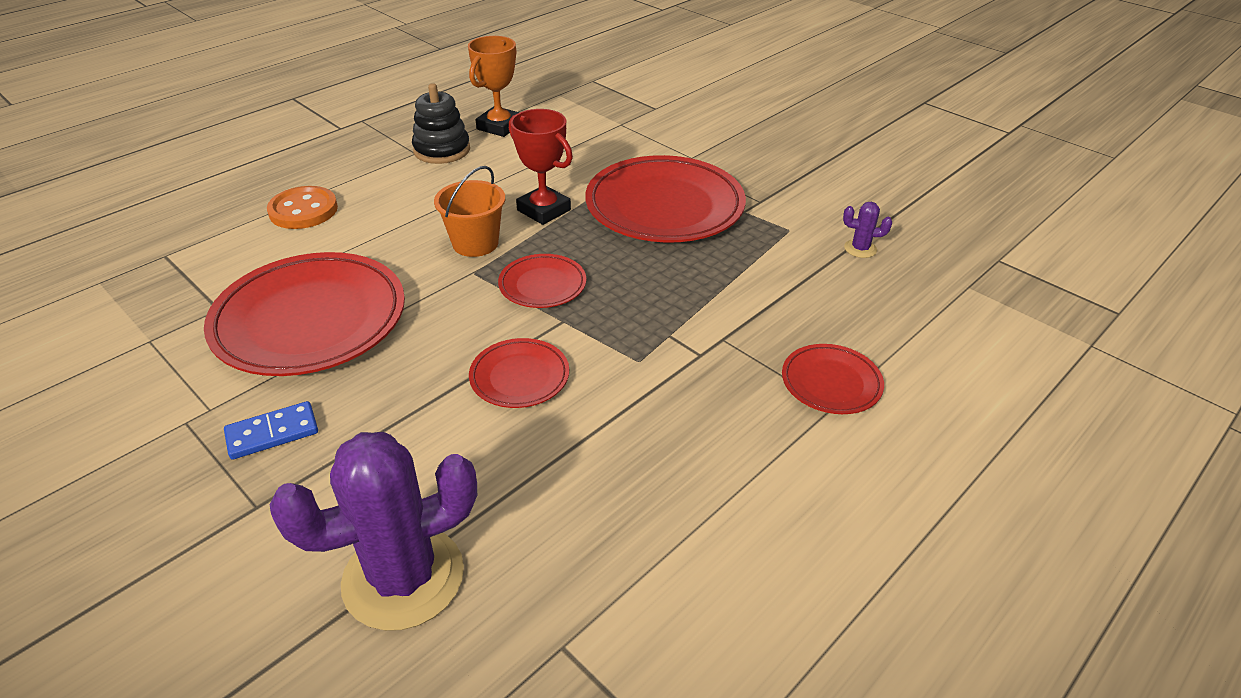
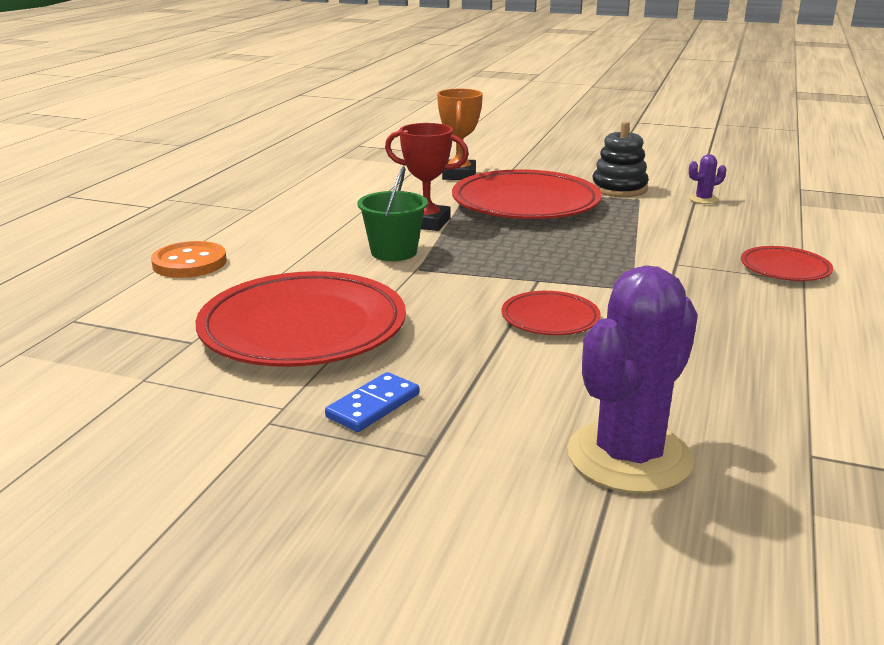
camera: 25 degrees left, 15 degrees down
(442, 150) = (277, 204): black stacking toy -> black stacking toy (619, 189)
(475, 243) = (393, 252): orange bucket -> green bucket
(499, 126) = (312, 182): orange trophy -> orange trophy (459, 175)
(542, 285) = (490, 264): red plate -> none

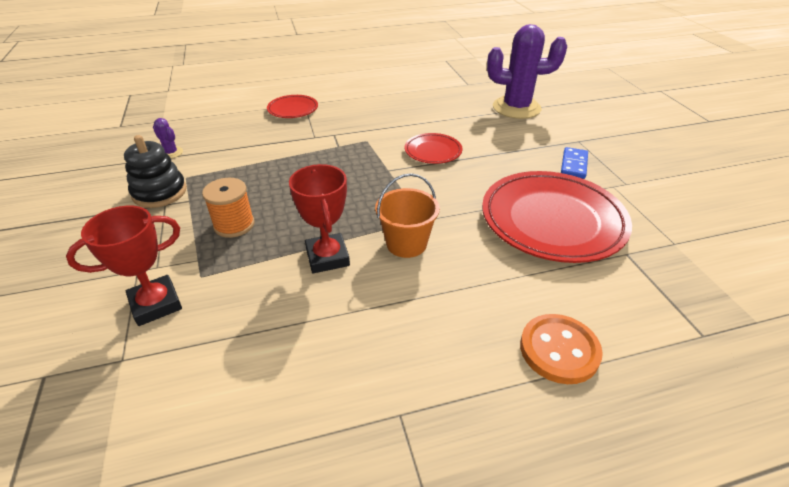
camera: 125 degrees left, 15 degrees up
(373, 406) = (573, 165): blue domino -> blue domino turned 75 degrees counterclockwise
(393, 252) = (406, 243): green bucket -> orange bucket
(459, 175) = (156, 304): orange trophy -> red trophy
(525, 203) = (234, 225): red plate -> orange spool

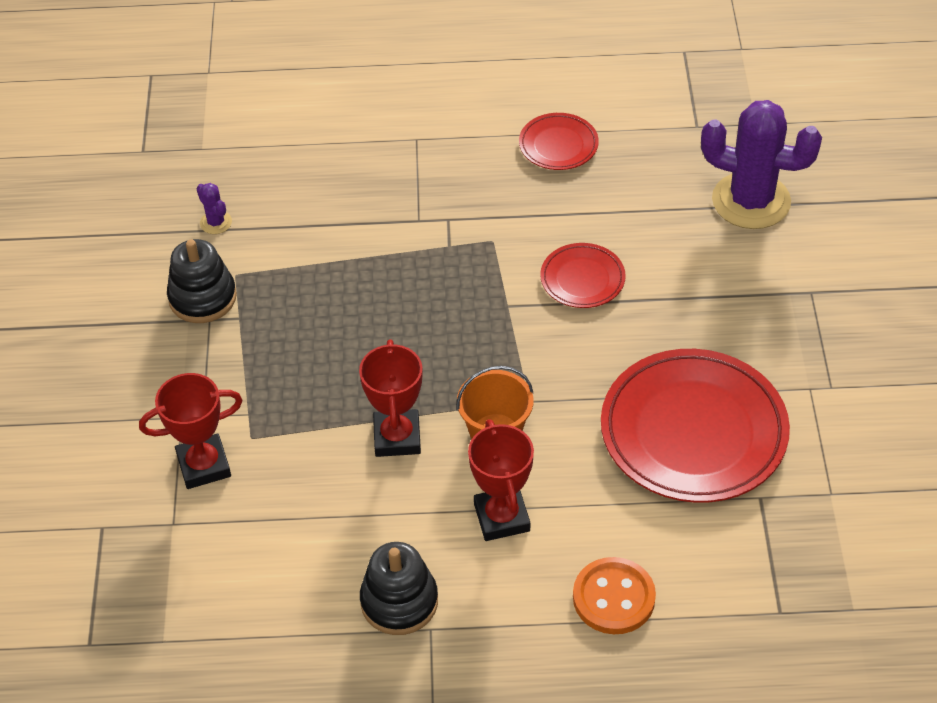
camera: 15 degrees right, 10 degrees up
(234, 225) = (293, 368): orange spool -> none
(293, 109) = (397, 151): red plate -> red plate (558, 145)
(361, 393) = (399, 601): none -> black stacking toy
(433, 301) = (501, 517): none -> red trophy
(573, 165) = (776, 339): blue domino -> none

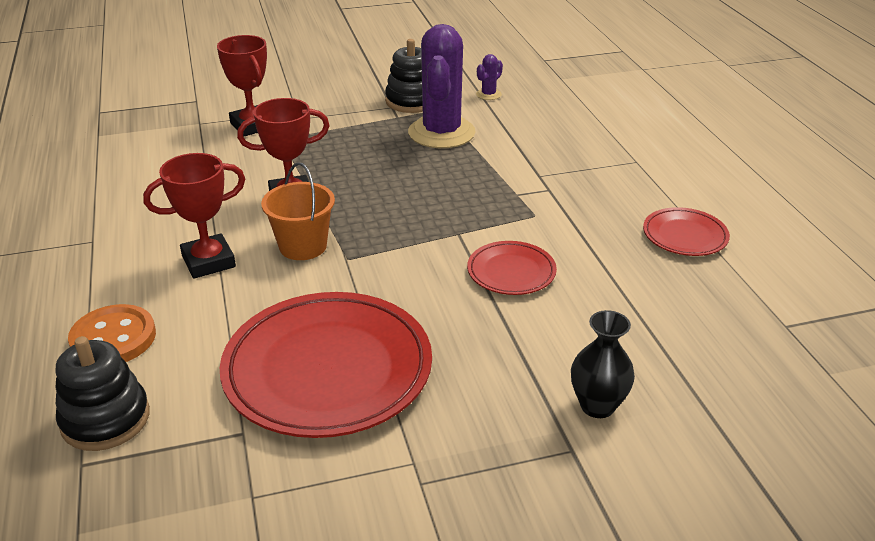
camera: 75 degrees right, 15 degrees down
(399, 601) = (121, 222): black stacking toy -> black stacking toy (105, 419)
(751, 201) = (694, 381): purple cactus -> purple cactus (441, 133)
(767, 265) = (597, 406): none -> black vase

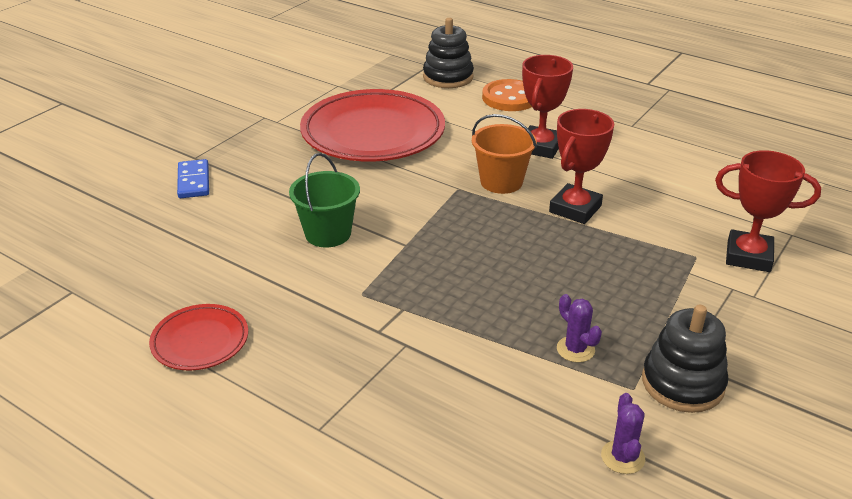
camera: 140 degrees right, 0 degrees up
(441, 133) = (575, 349): purple cactus -> purple cactus, size x0.41
(511, 272) = (328, 233): red plate -> green bucket
(597, 406) = (194, 181): black vase -> blue domino

